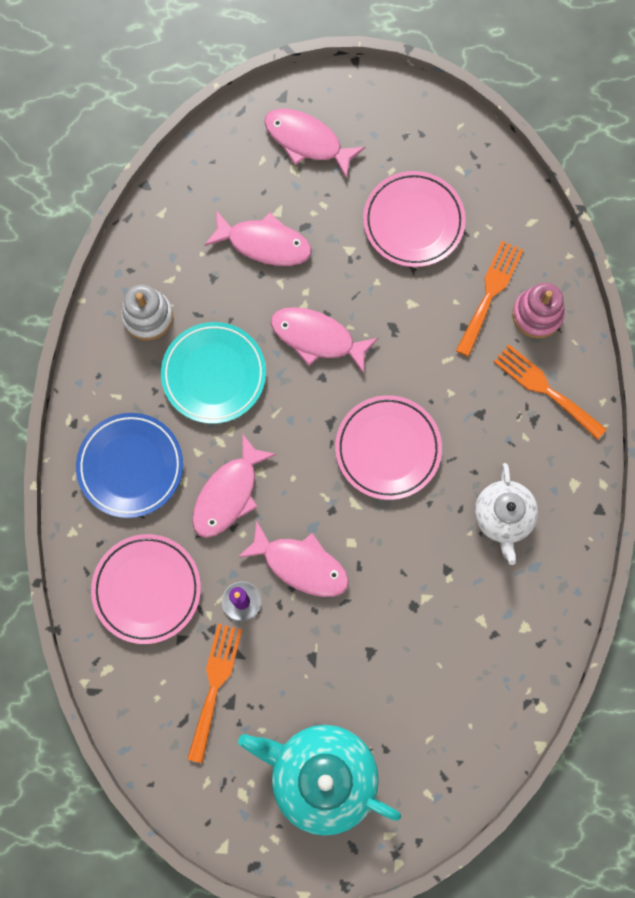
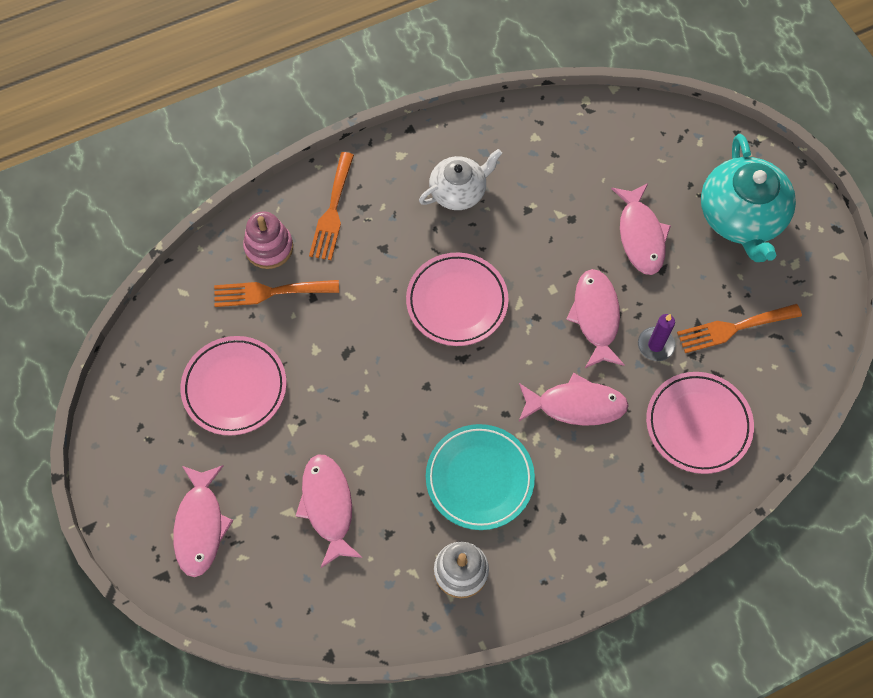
camera: 120 degrees left, 10 degrees down
(130, 466) = (606, 501): blue plate -> none
(317, 338) = (393, 409): pink fish -> pink fish (640, 235)

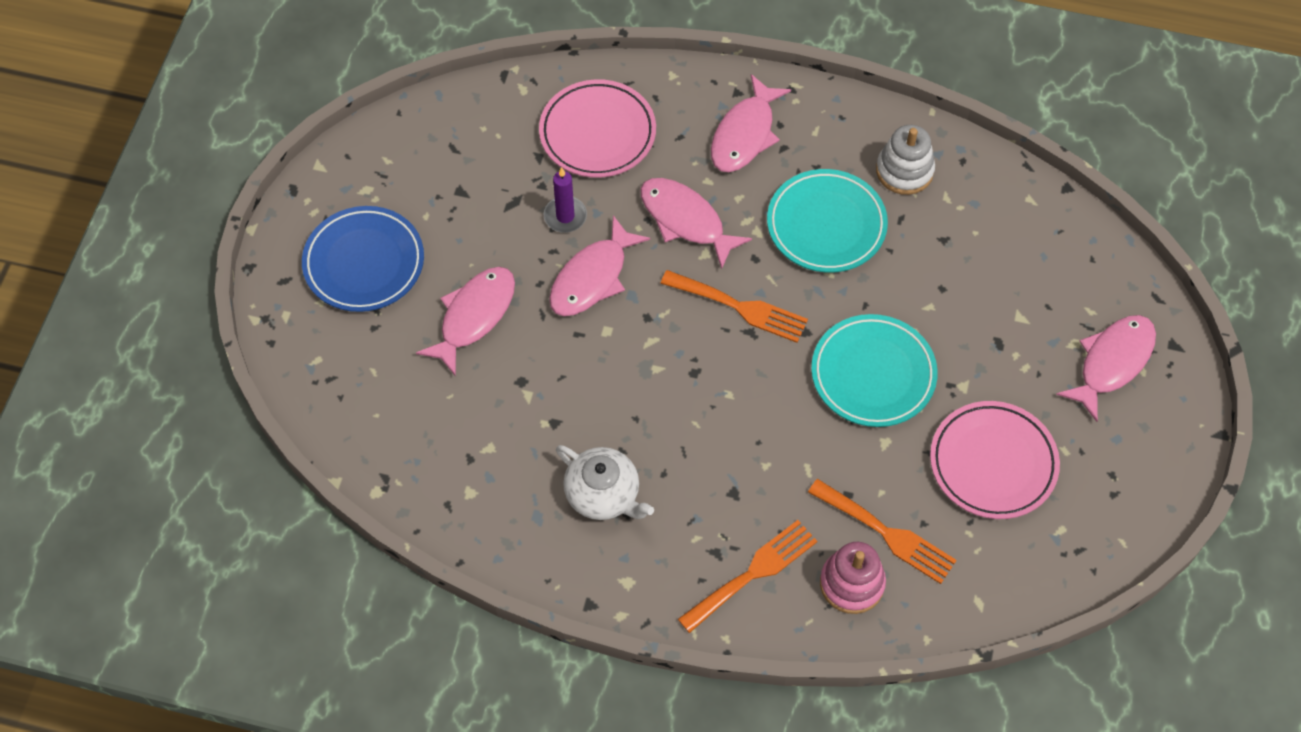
camera: 140 degrees left, 5 degrees down
(328, 506) = (981, 297): pink fish -> pink fish (745, 134)
(359, 390) = (873, 374): none -> turquoise plate
(457, 302) = (708, 386): pink plate -> none
(459, 191) = (603, 494): white teapot -> white teapot turned 150 degrees counterclockwise
(733, 328) = (483, 180): orange fork -> orange fork (740, 307)
(741, 217) = (364, 263): turquoise teapot -> blue plate

